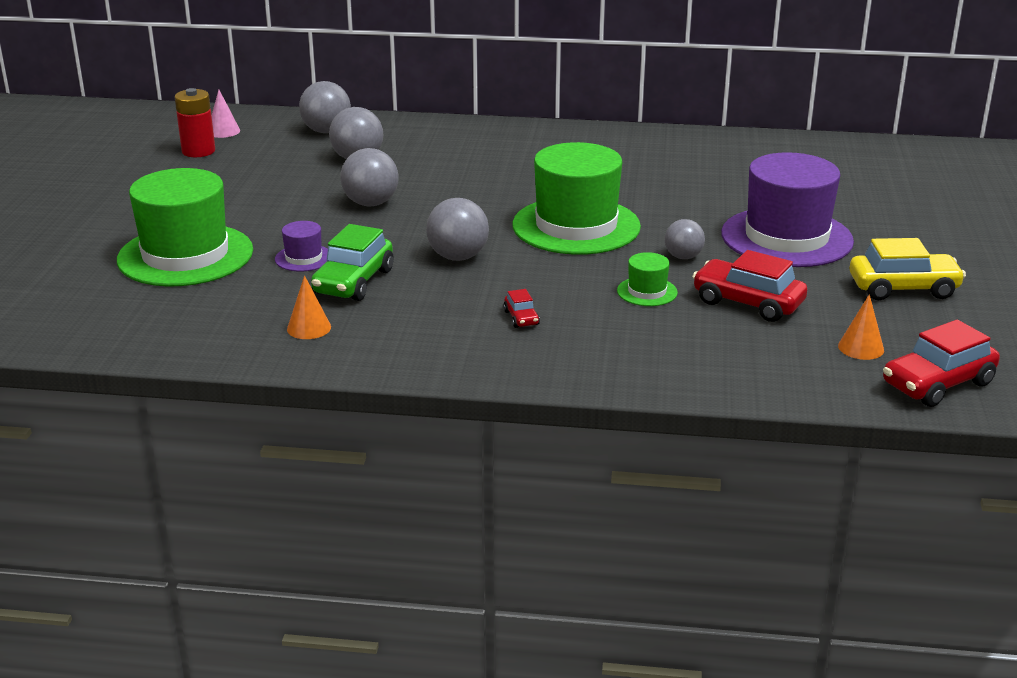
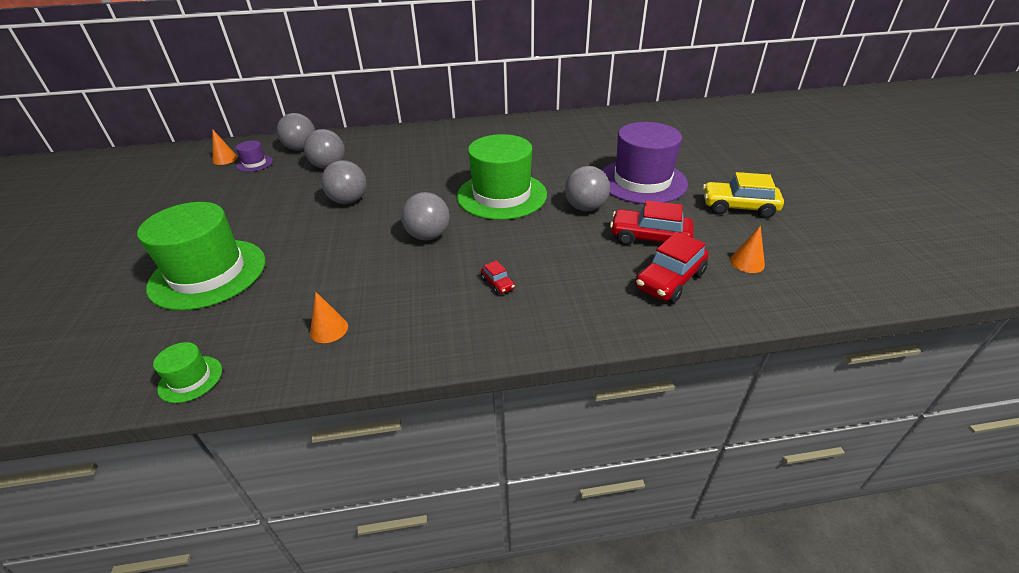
camera: 15 degrees left, 10 degrees up
(198, 151) = (208, 178): red battery -> none
(223, 131) = (225, 159): pink cone -> orange cone
(303, 258) = (308, 258): purple hat -> purple hat (254, 163)
(353, 282) = (355, 274): green car -> none
(647, 291) = (576, 241): green hat -> green hat (190, 379)
(683, 257) = (585, 208): grey ball -> grey ball, size x1.56
(903, 288) = (738, 207): yellow car -> yellow car turned 150 degrees counterclockwise
(937, 384) = (818, 284): red car -> red car (669, 280)

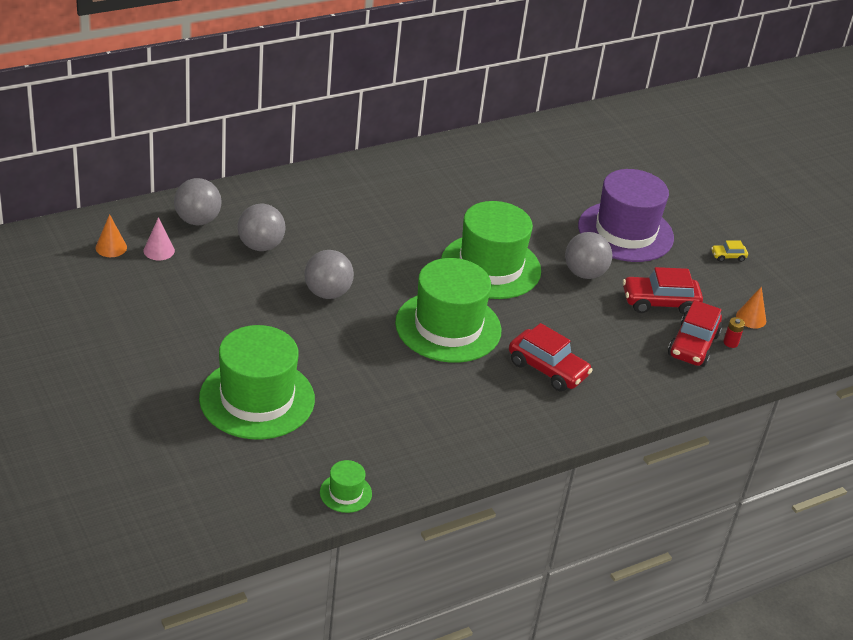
camera: 25 degrees left, 0 degrees up
(254, 163) = (159, 250): purple hat -> pink cone
(329, 329) = (428, 434): orange cone -> none
(428, 236) = (448, 327): grey ball -> green hat
(497, 284) = (547, 369): red car -> red car, size x2.08
(715, 283) = (730, 343): none -> red battery
(738, 207) = (728, 256): yellow car -> yellow car, size x0.48

